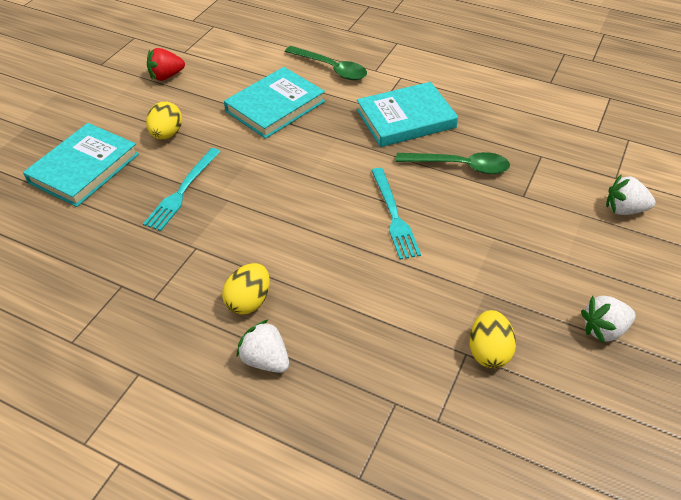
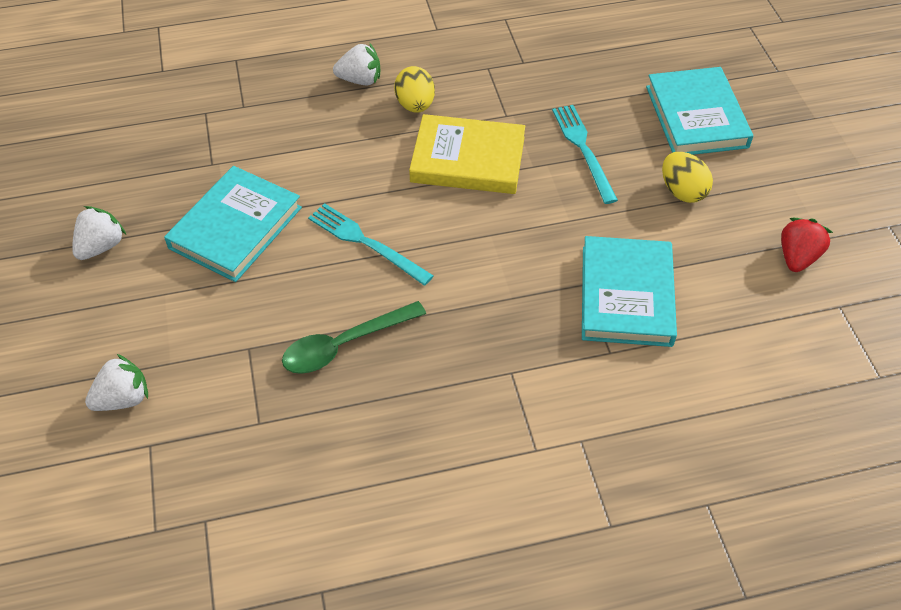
camera: 140 degrees right, 5 degrees up
(264, 231) = (468, 160): none -> yellow book
(331, 68) = (637, 402): green spoon -> none
(406, 119) = (462, 376): turquoise book -> turquoise book (235, 227)
(488, 351) = (194, 175): yellow egg -> none

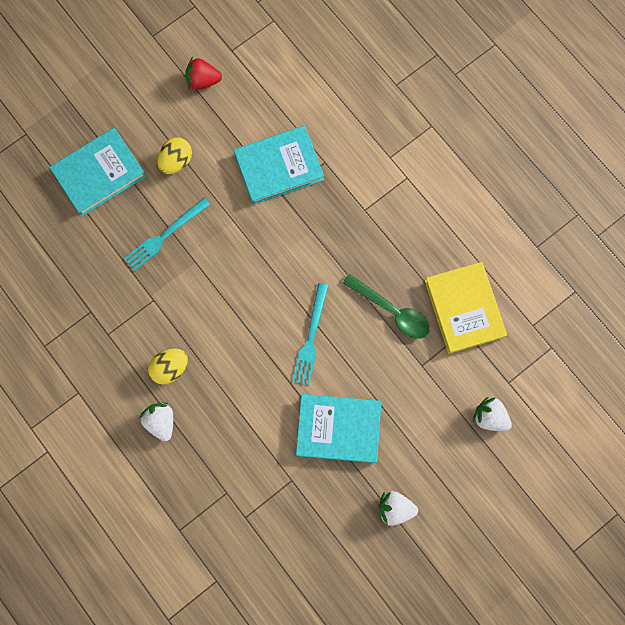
camera: 115 degrees left, 25 degrees up
(468, 160) = (208, 307): yellow book -> yellow book (464, 308)

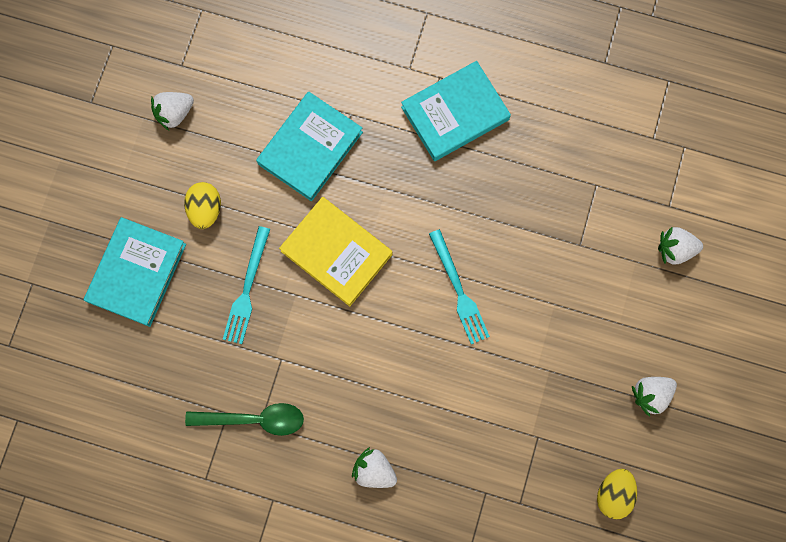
camera: 35 degrees left, 0 degrees up
(170, 368) = (345, 412): yellow egg -> yellow egg (613, 493)
(203, 81) = (175, 113): red strawberry -> white strawberry
(338, 428) = (546, 358): turquoise book -> turquoise book (455, 113)
(392, 311) = (516, 213): green spoon -> green spoon (254, 419)
(464, 308) = (580, 165): yellow book -> yellow book (336, 252)

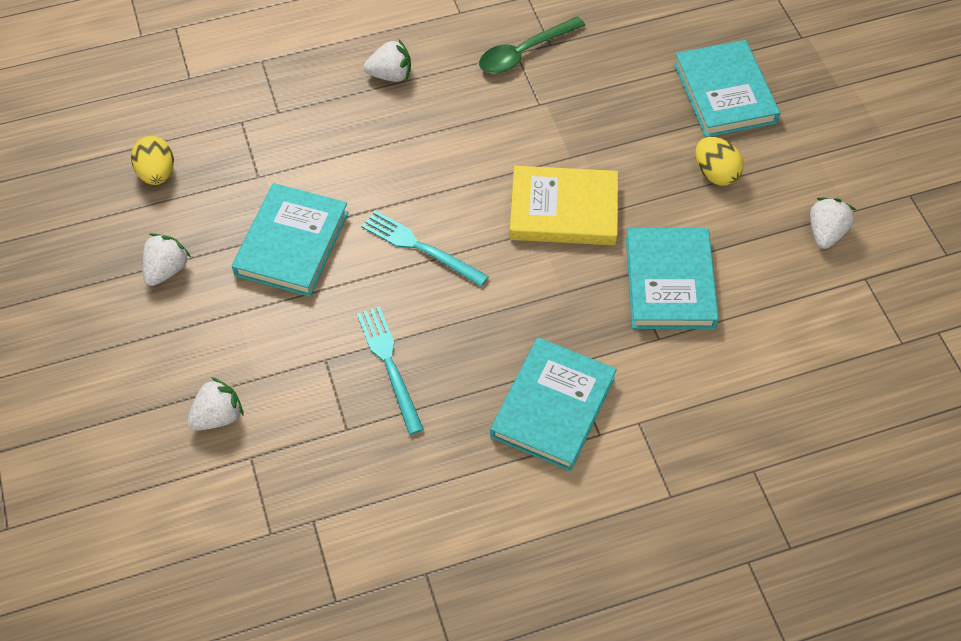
camera: 145 degrees right, 20 degrees down
(247, 289) = (618, 136): turquoise fork -> turquoise fork (389, 365)
(548, 356) = (292, 243): none -> turquoise book

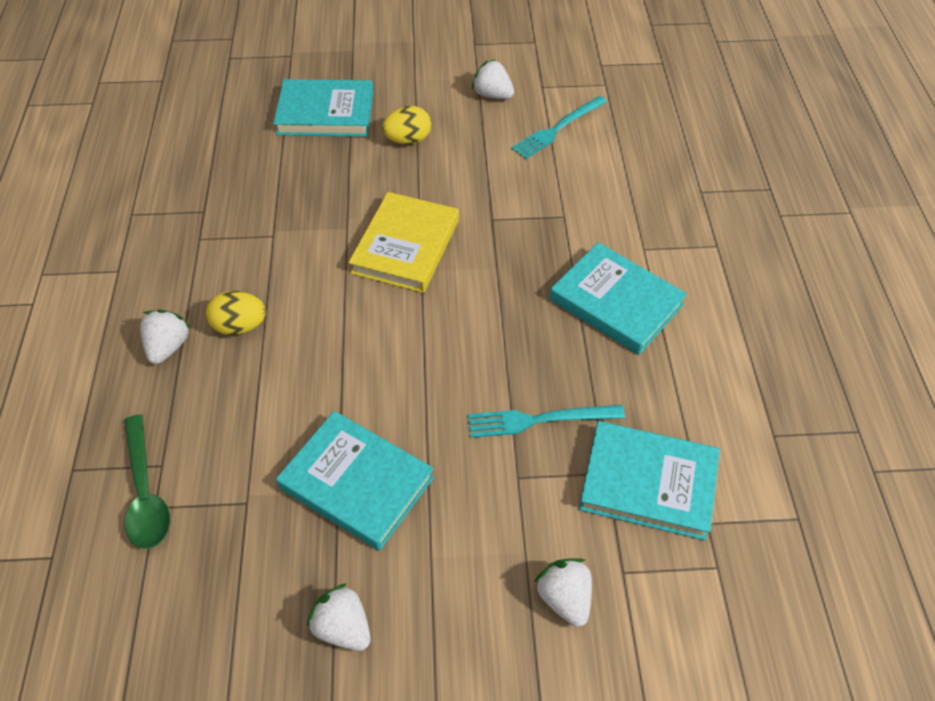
camera: 75 degrees left, 5 degrees down
(157, 173) = (188, 619): yellow egg -> yellow egg (240, 326)
(420, 247) = (406, 366): turquoise fork -> turquoise fork (557, 129)
(524, 52) = (202, 232): green spoon -> green spoon (145, 492)
(670, 282) = (509, 195): turquoise book -> turquoise book (648, 483)

